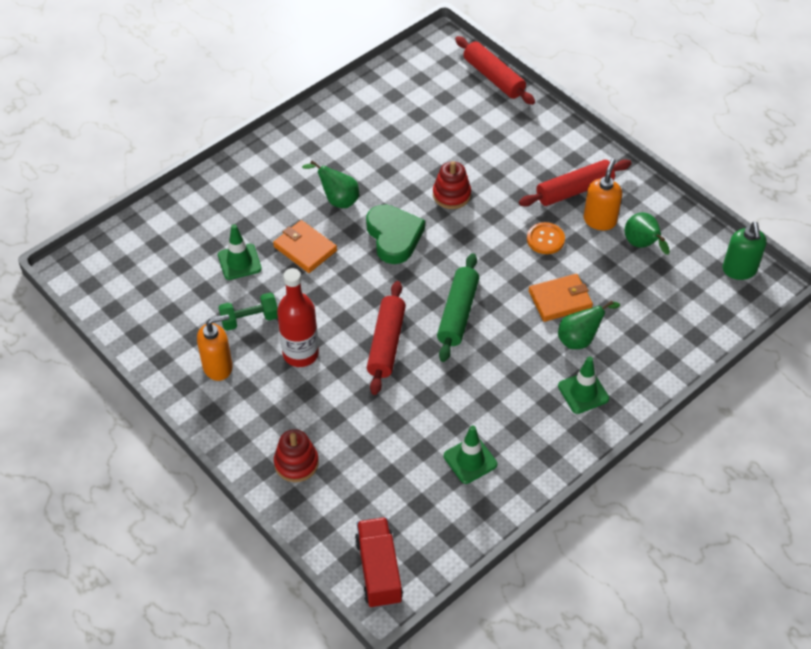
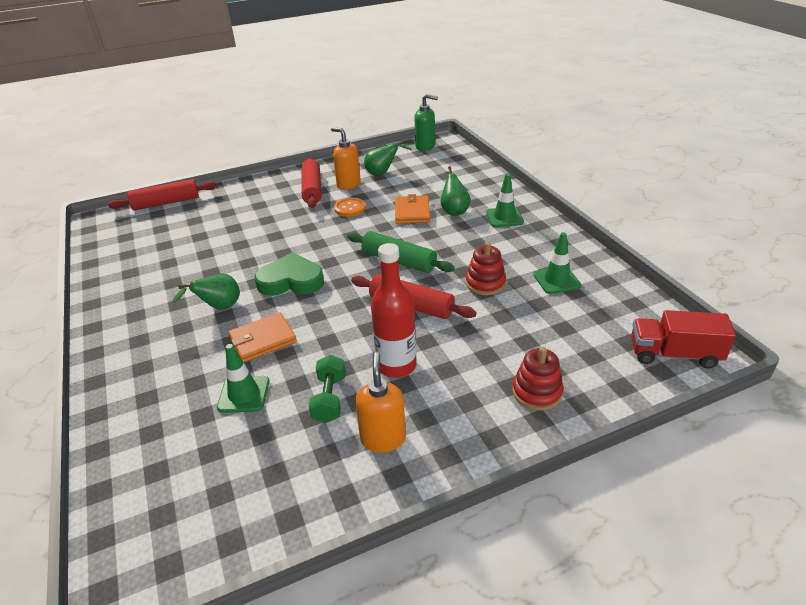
camera: 70 degrees left, 15 degrees down
(451, 195) = (269, 242): red stacking toy -> red stacking toy (485, 283)

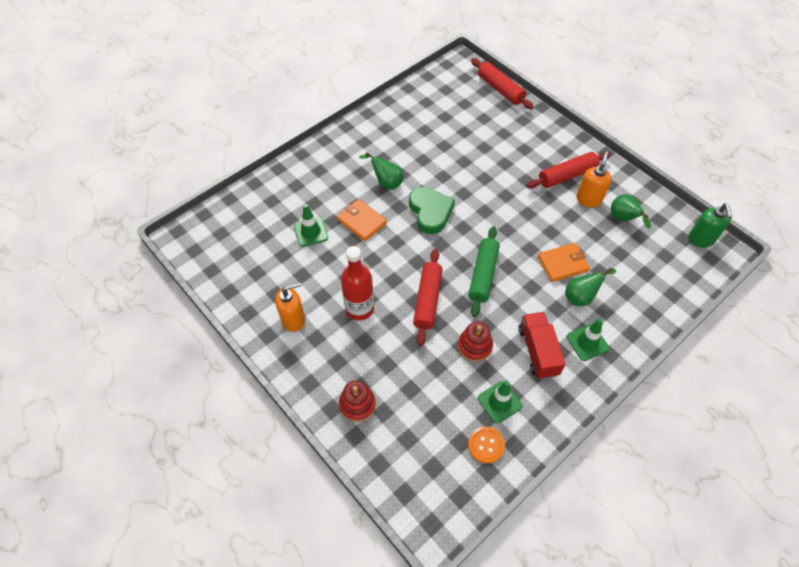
camera: 70 degrees right, 20 degrees up
(329, 399) = (319, 279): green dumbbell -> none
(350, 208) = (548, 214): orange button -> orange button (486, 445)
(674, 354) = (428, 504): red truck -> red truck (538, 351)

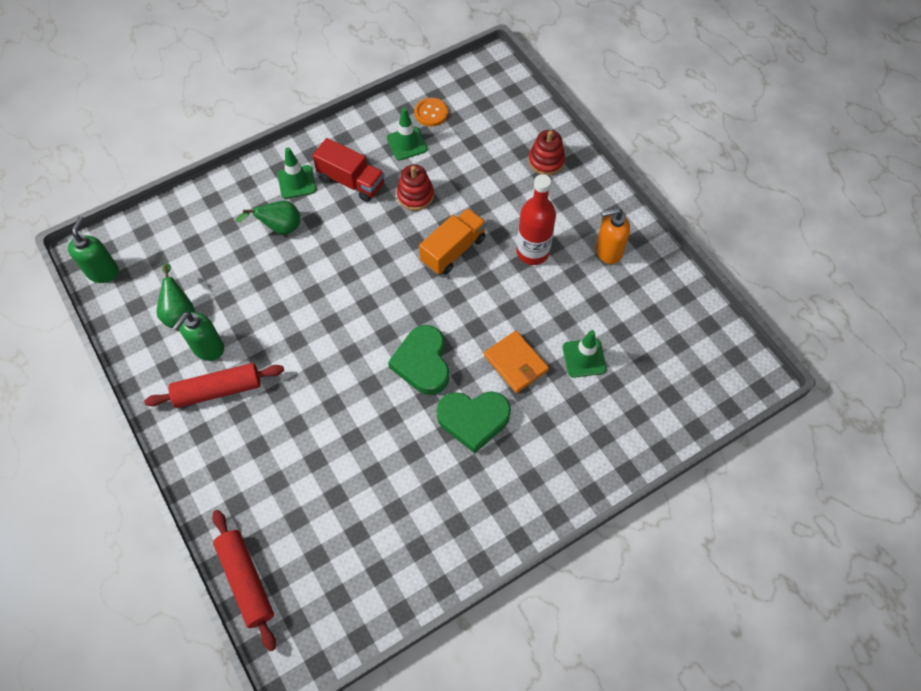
camera: 170 degrees left, 5 degrees up
(386, 182) = (473, 420): green pear -> green heart
(427, 300) = (453, 250): red rolling pin -> orange truck
(483, 275) = (381, 269): green rolling pin -> none
(538, 351) = (351, 181): red truck -> red truck turned 60 degrees counterclockwise
(563, 264) = (282, 268): orange wallet -> none
(588, 199) = (208, 348): orange soap dispenser -> green soap dispenser

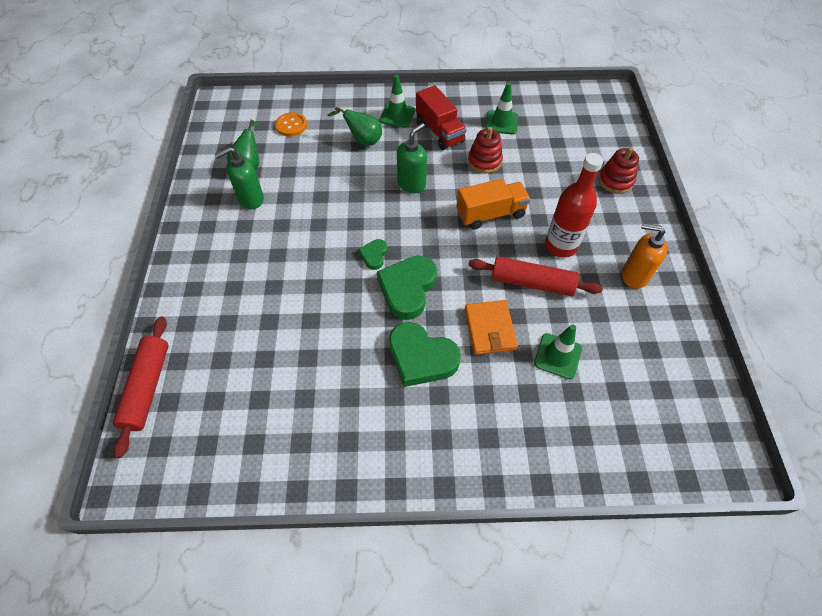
camera: 30 degrees right, 5 degrees down
(103, 272) = (219, 117): green soap dispenser -> green soap dispenser (412, 184)
(218, 390) = (236, 232): red rolling pin -> red rolling pin (532, 283)
(371, 346) = (374, 255): none -> green heart
(431, 113) = (535, 109): orange button -> orange button (291, 125)

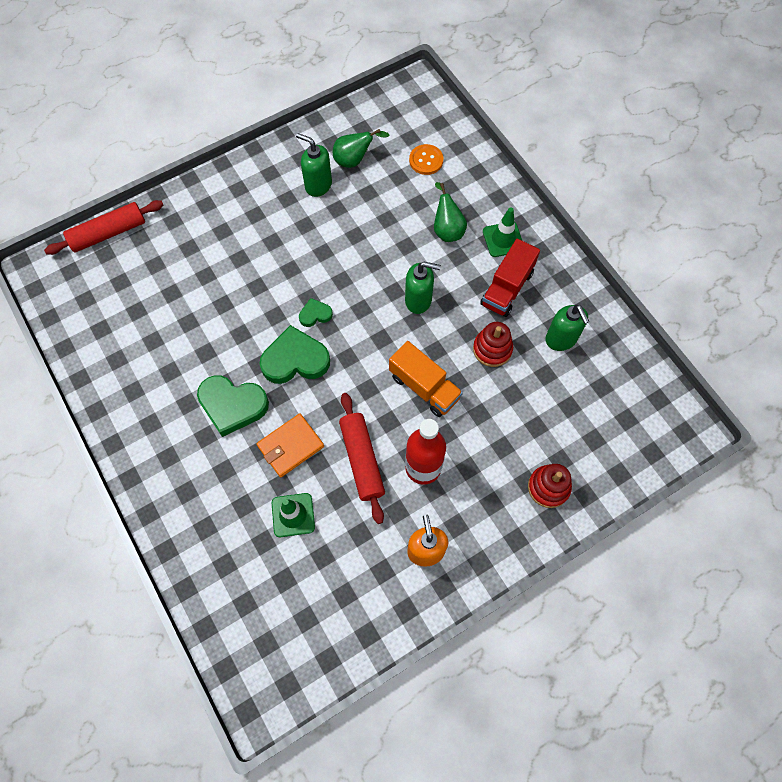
camera: 60 degrees right, 10 degrees up
(421, 357) = (232, 405): green heart -> green heart turned 75 degrees counterclockwise
(501, 122) = (561, 339): green traffic cone -> green soap dispenser

